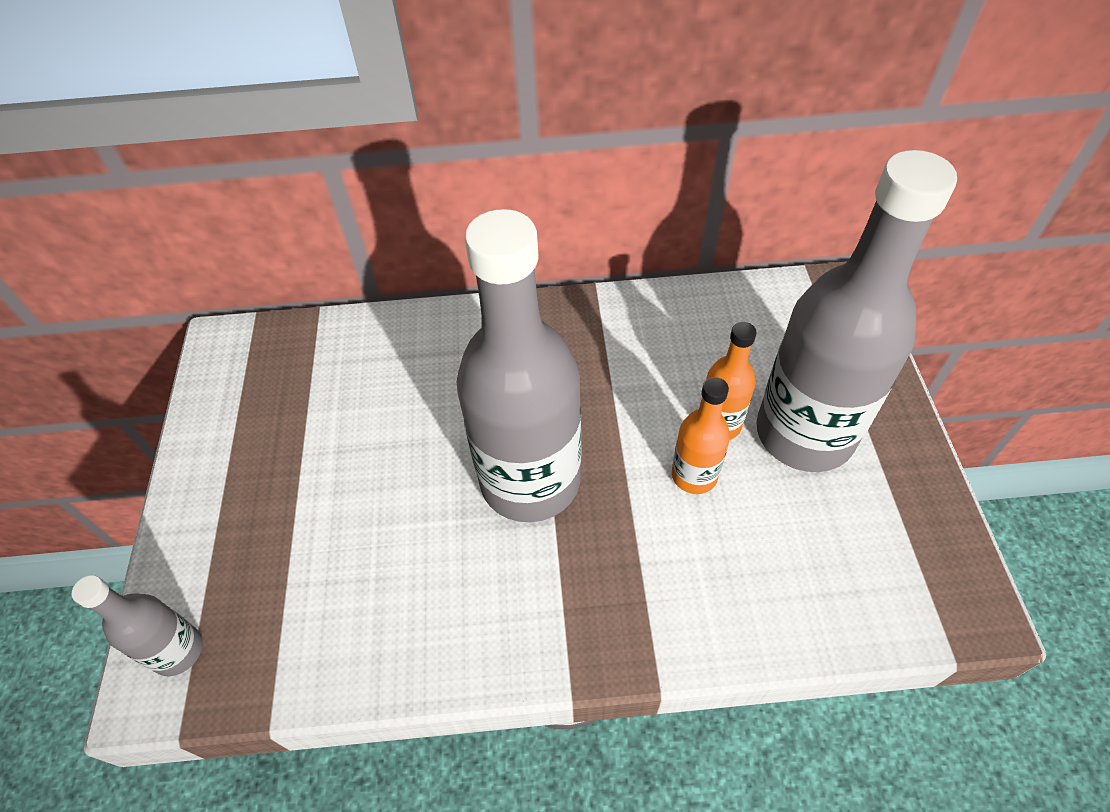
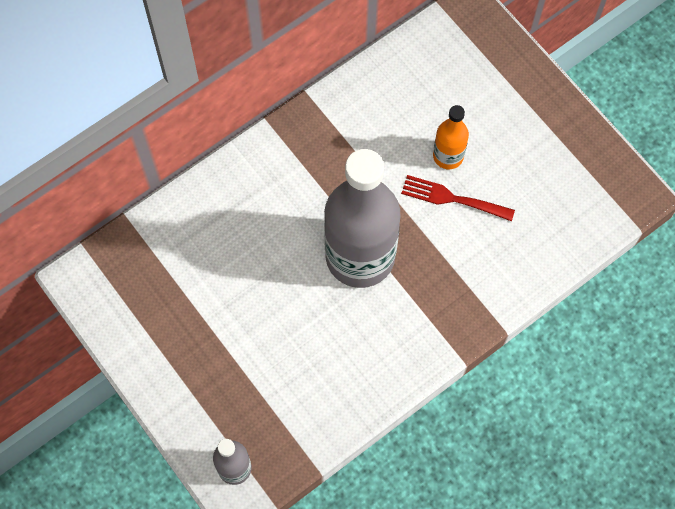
camera: 35 degrees left, 15 degrees up
(694, 475) = (453, 198): orange bottle -> red fork
(804, 433) = (500, 135): grey bottle -> none

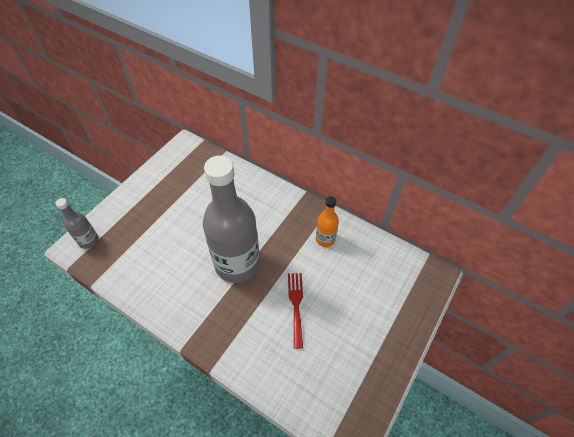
camera: 70 degrees right, 15 degrees down
(448, 156) = (325, 293): orange bottle -> orange bottle (325, 239)

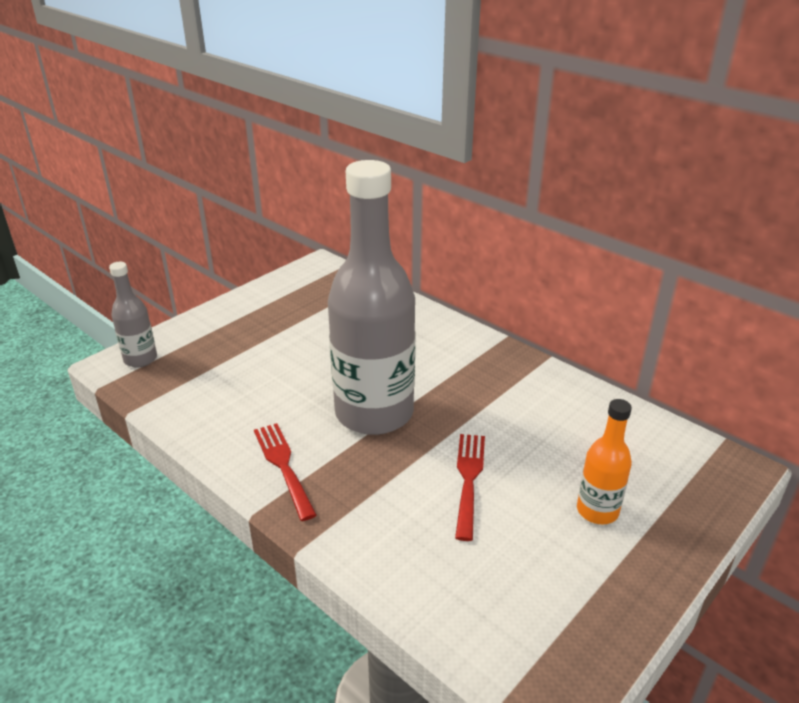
camera: 10 degrees right, 20 degrees down
(192, 312) = (283, 466): none -> red fork
(325, 239) = (533, 397): orange bottle -> orange bottle (597, 511)

